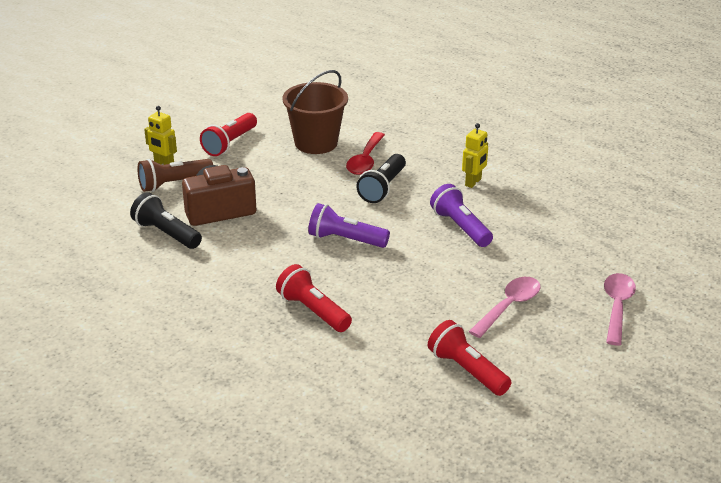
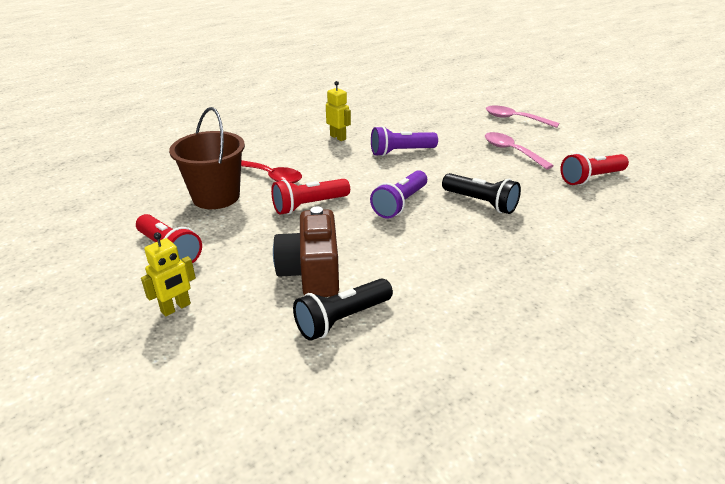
camera: 75 degrees left, 0 degrees up
(173, 184) = (230, 303): brown flashlight -> none
(313, 311) = (511, 235): red flashlight -> red flashlight (309, 205)
(382, 188) = (323, 175): black flashlight -> black flashlight (481, 203)

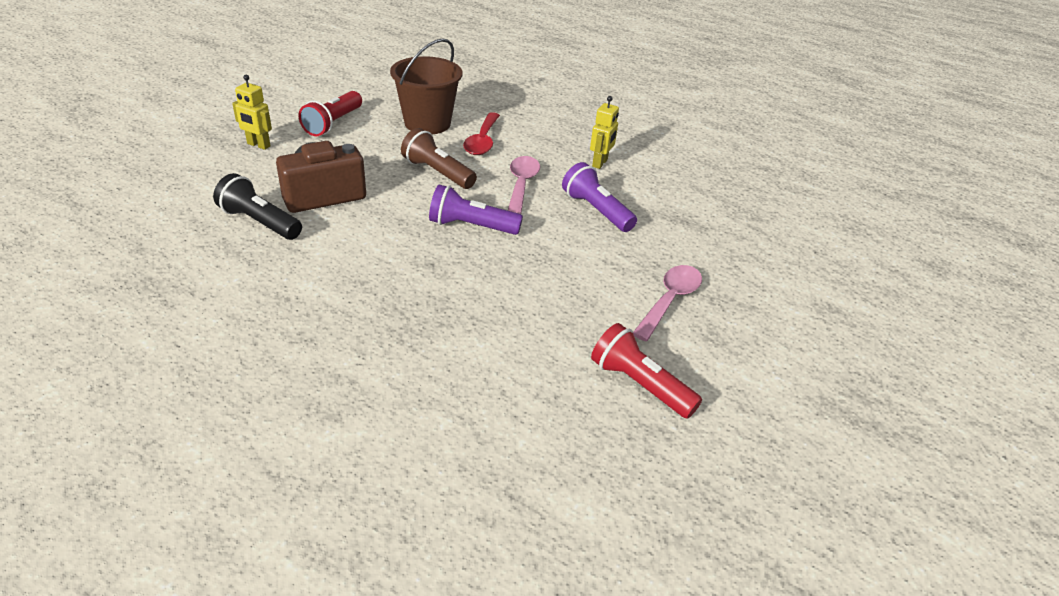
camera: 65 degrees right, 5 degrees up
(309, 205) = (437, 173): red flashlight -> brown flashlight
(481, 203) = (506, 284): black flashlight -> none
(515, 119) = (787, 298): pink spoon -> pink spoon (521, 185)

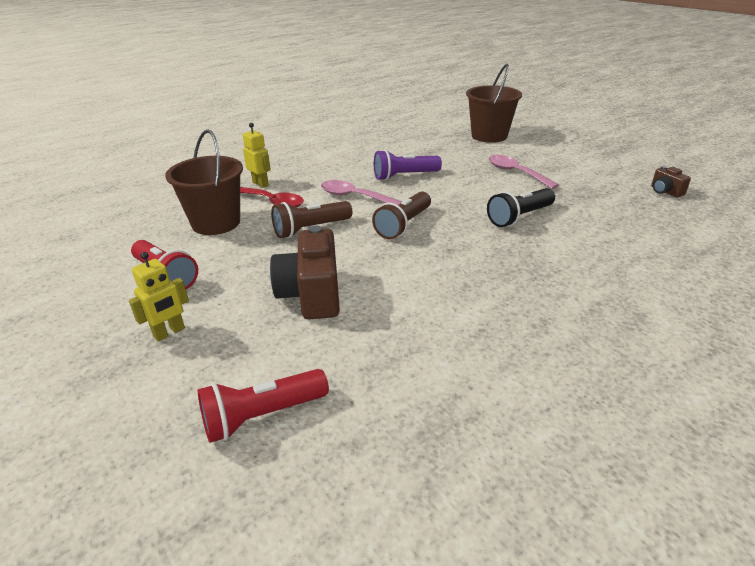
camera: 65 degrees left, 5 degrees down
(259, 222) = (342, 340): black flashlight -> black flashlight (519, 217)
(471, 226) = (403, 225): purple flashlight -> brown flashlight
(600, 163) = (341, 164): yellow robot -> yellow robot (260, 184)
(639, 384) = (597, 196): red flashlight -> red flashlight (262, 416)
(707, 468) = (665, 191): none -> brown camera
(790, 267) = (489, 136): none -> brown bucket

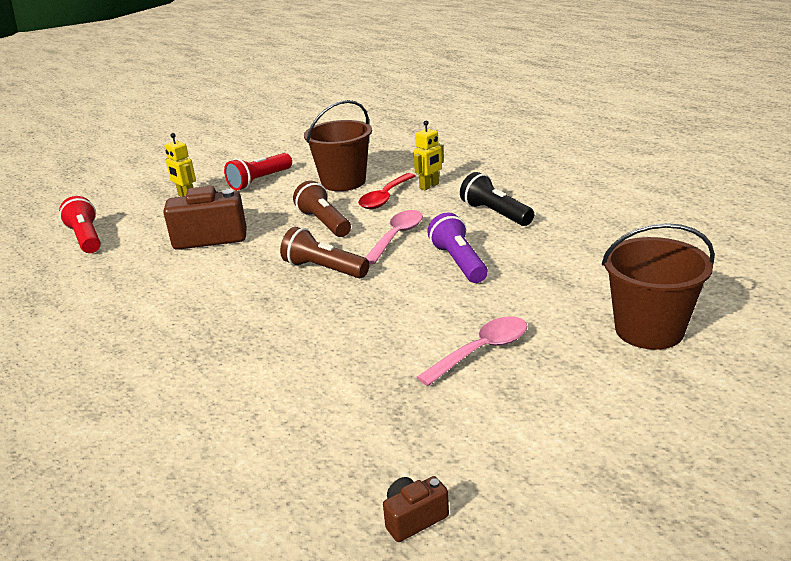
camera: 90 degrees right, 5 degrees down
(519, 217) = (332, 346): black flashlight -> black flashlight (495, 213)

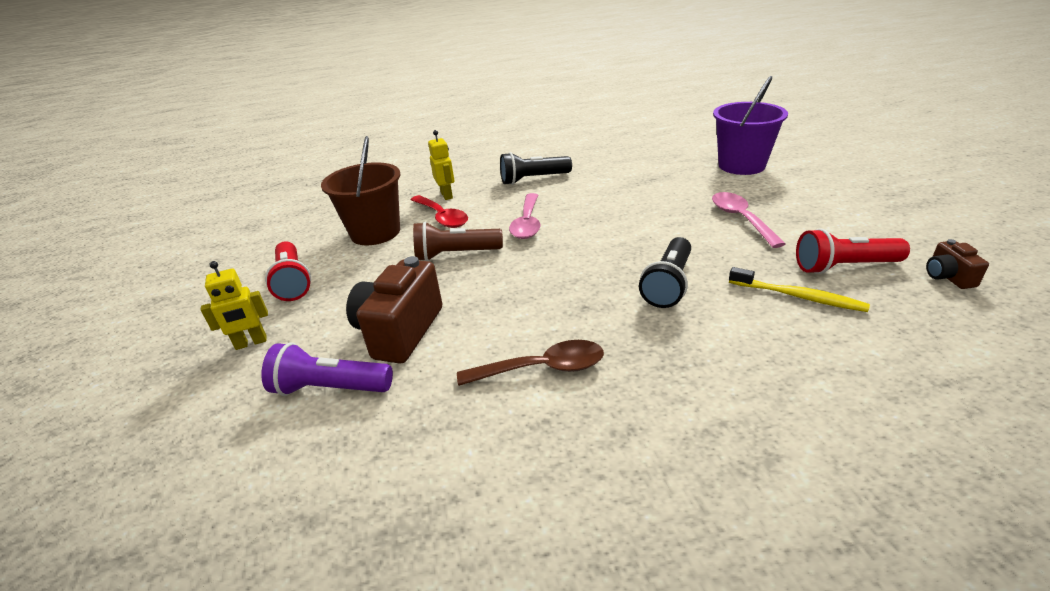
camera: 65 degrees left, 5 degrees up
(86, 238) = (255, 458): red flashlight -> red flashlight (844, 267)
(180, 300) = (542, 368): none -> brown spoon
(317, 330) = (668, 284): none -> black flashlight
(324, 269) = (554, 267): brown flashlight -> none
(324, 407) = (798, 296): none -> yellow toothbrush
(397, 236) = (527, 223): pink spoon -> pink spoon turned 135 degrees counterclockwise
(458, 262) = (600, 205): purple flashlight -> purple flashlight (330, 388)
(649, 330) = (741, 165): brown bucket -> purple bucket

